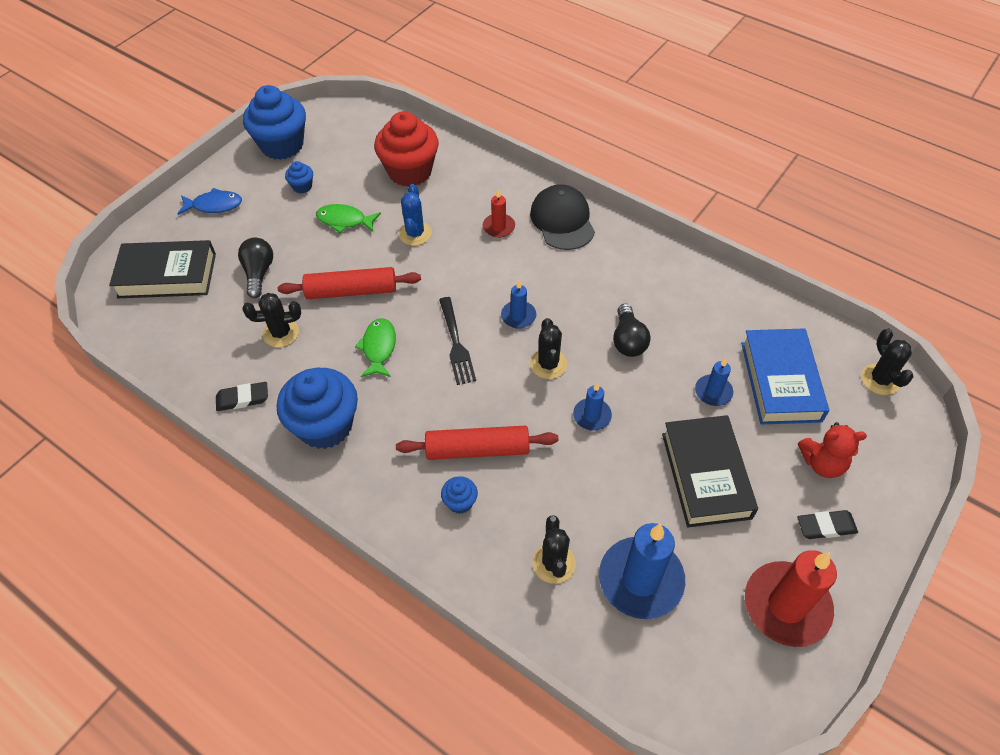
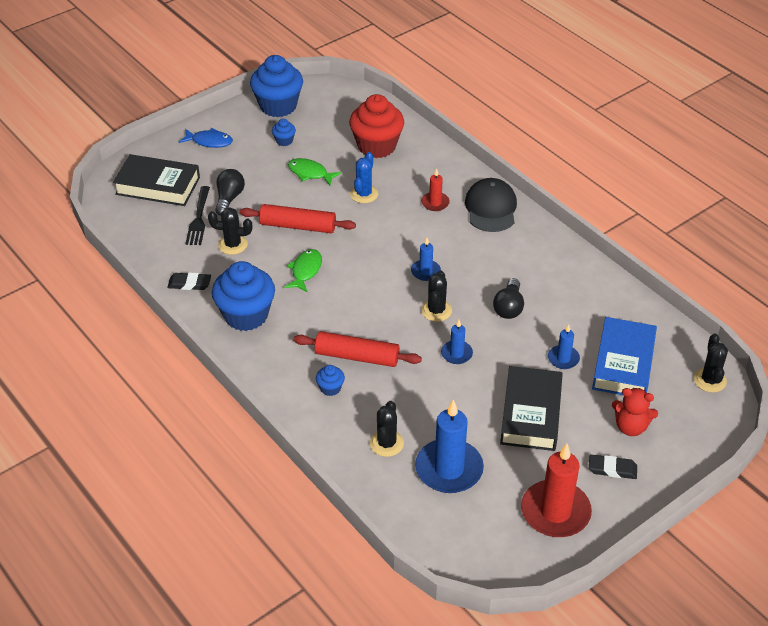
camera: 15 degrees right, 10 degrees down
(456, 343) = (367, 280): black fork -> black fork (198, 218)

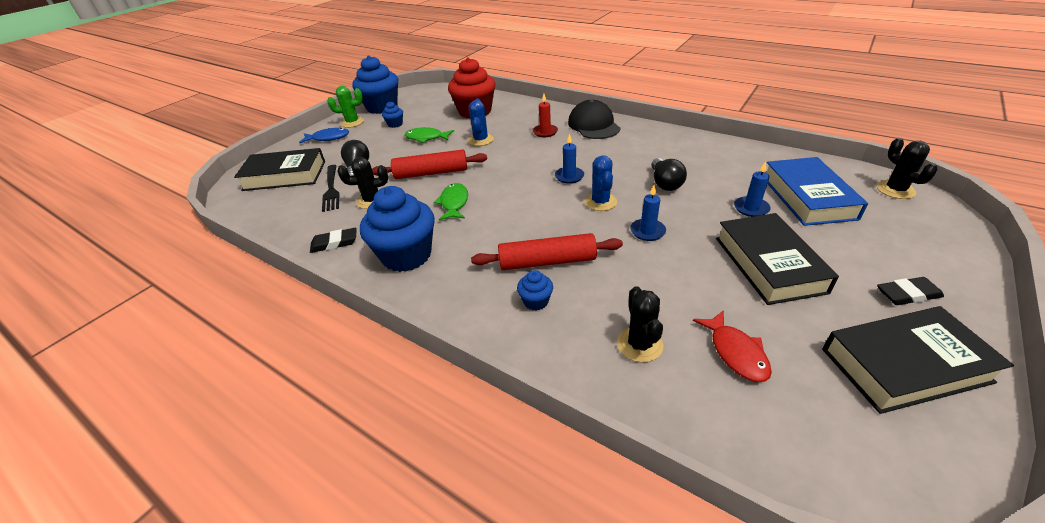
camera: 15 degrees left, 5 degrees down
(240, 123) = (352, 122): none -> green cactus
(436, 310) = (600, 202): black cactus -> blue cactus
(449, 469) = (735, 352): blue candle -> red fish
(555, 512) = (904, 365): red candle -> black book
(630, 427) = (876, 248): red teddy bear -> none

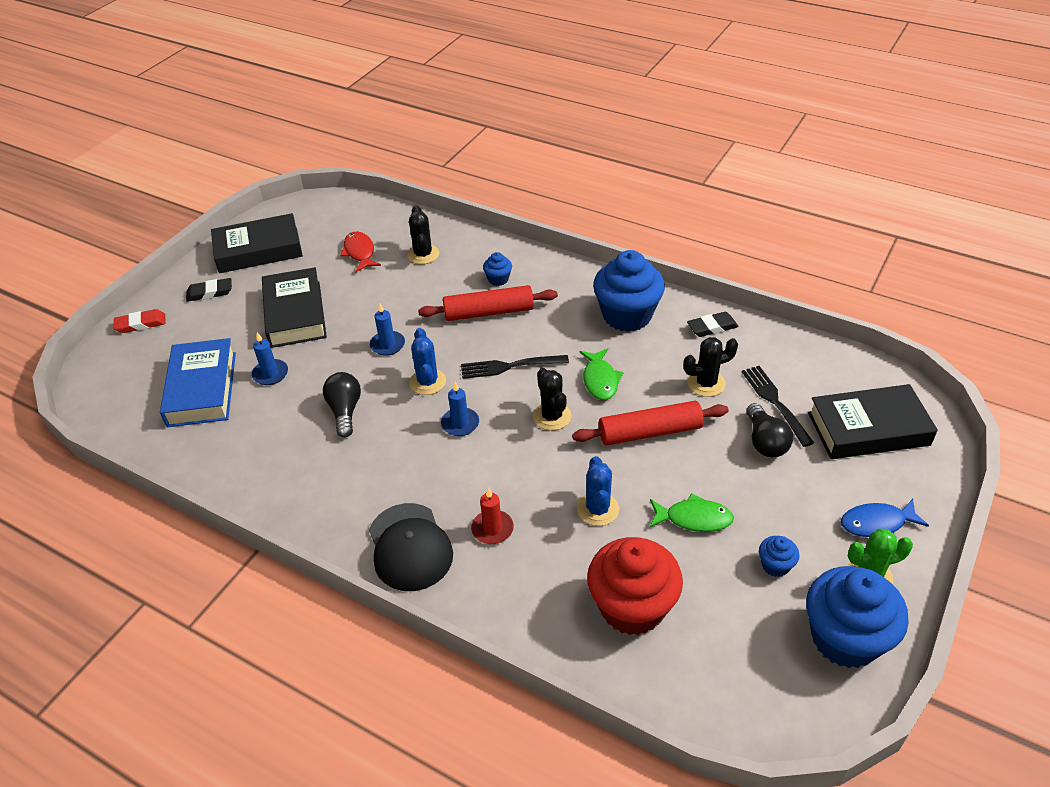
camera: 175 degrees right, 5 degrees up
(528, 213) = (510, 366): none -> black fork
(895, 190) = (103, 399): black cactus -> black cactus (552, 416)
(952, 256) = (141, 324): none -> red eraser

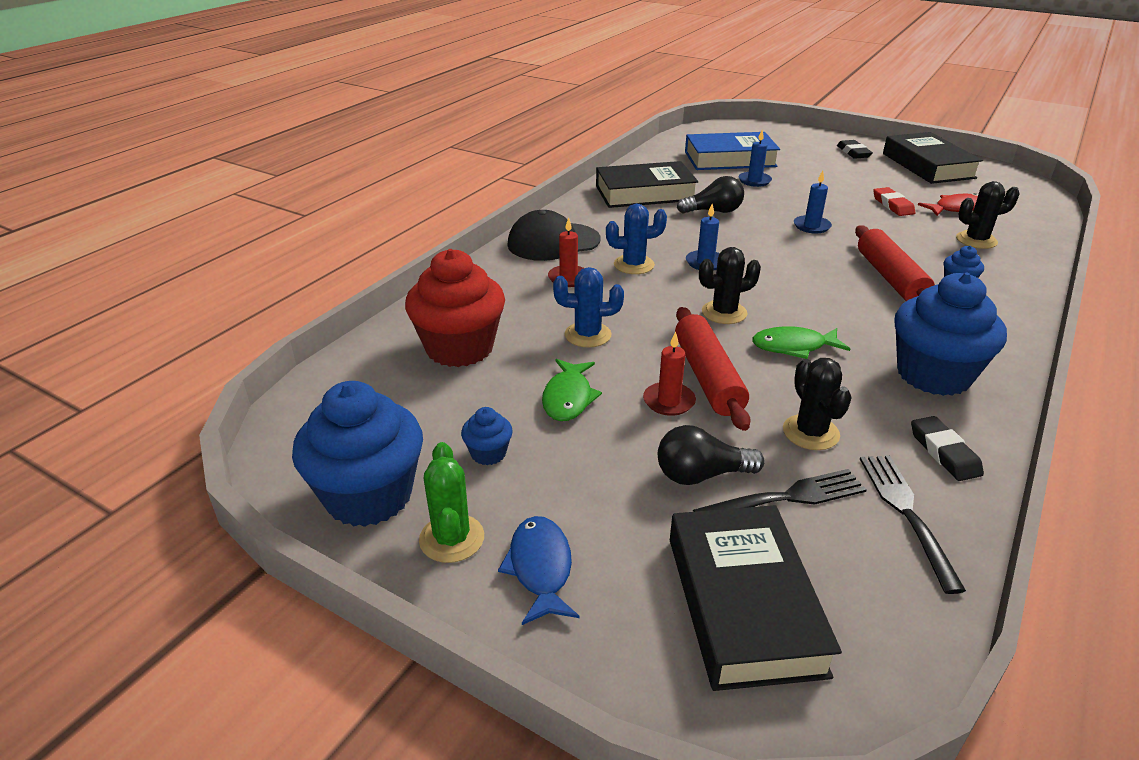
camera: 90 degrees right, 10 degrees down
(141, 324) = (801, 134): red eraser -> red eraser (892, 205)
(295, 314) = (840, 185): black book -> black book (645, 193)
(427, 382) = (762, 246): blue cactus -> blue cactus (634, 265)
(510, 366) = (800, 290): black fork -> black fork (907, 514)
(686, 456) = (669, 401): none -> red candle

